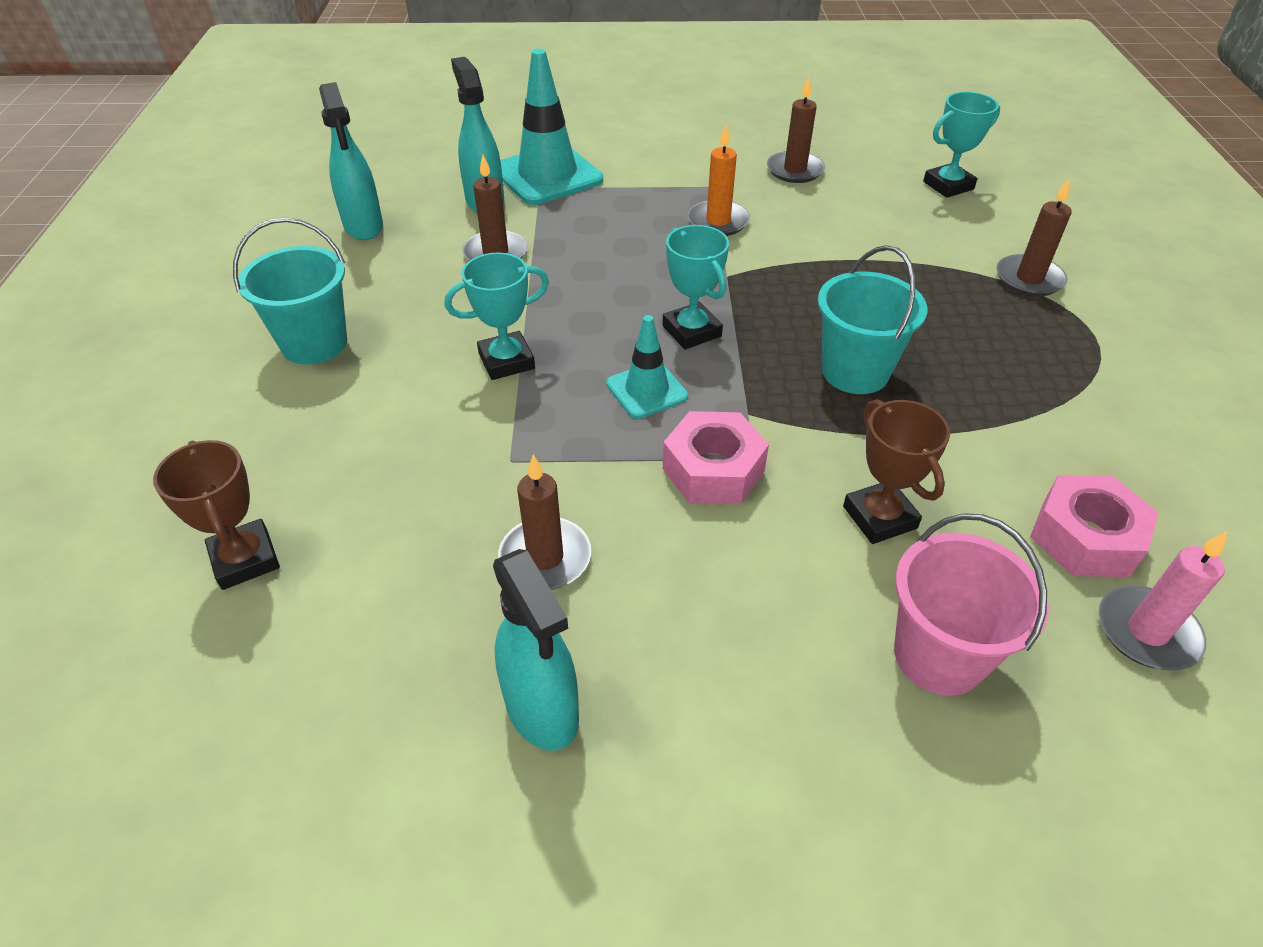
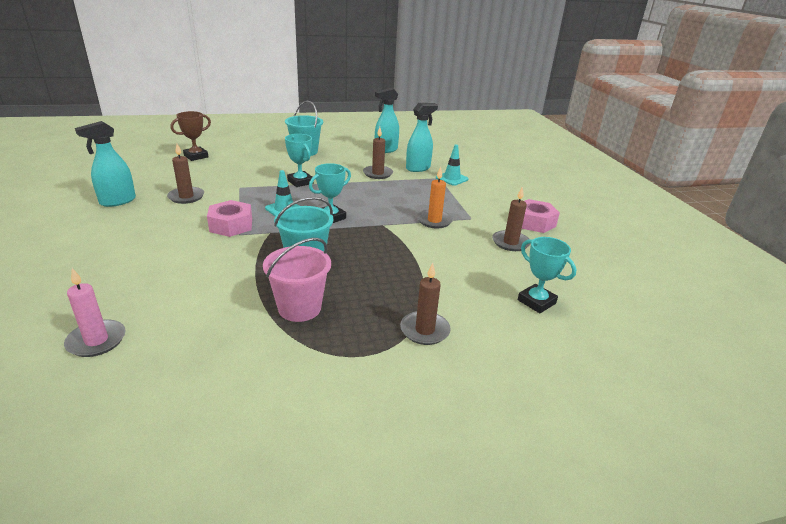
camera: 75 degrees right, 15 degrees down
(548, 175) = (452, 178): turquoise traffic cone -> turquoise traffic cone, size x0.56
(879, 517) = (195, 265): brown trophy -> none
(939, 655) = (108, 277): pink bucket -> pink bucket (299, 308)
(1085, 538) = (168, 327): pink nut -> pink nut (534, 222)

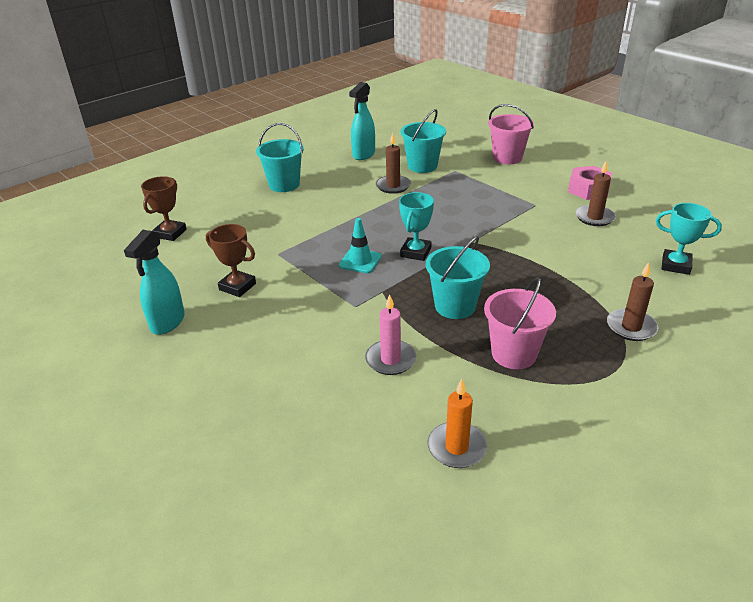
camera: 25 degrees left, 5 degrees up
(96, 341) = (386, 469): pink candle -> pink candle (390, 359)
(186, 197) = (237, 287): brown candle -> brown trophy
(231, 225) = (334, 300): pink nut -> none
(300, 182) = (331, 223): turquoise trophy -> none
(418, 168) = (422, 166): turquoise spray bottle -> turquoise bucket
(434, 221) = (509, 219): orange candle -> orange candle (456, 447)
(452, 178) = (467, 167): turquoise traffic cone -> none
(494, 182) = (507, 158): none -> pink bucket

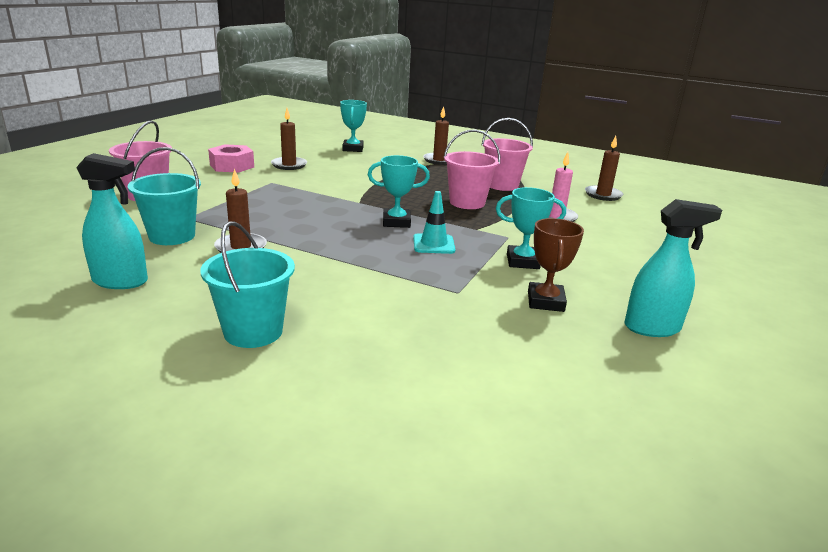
camera: 115 degrees left, 10 degrees down
(170, 233) = (481, 405): brown trophy -> none
(303, 297) = (522, 261): none -> turquoise trophy
(455, 306) = (467, 203): turquoise bucket -> pink bucket
(456, 447) = (603, 195): orange candle -> brown candle

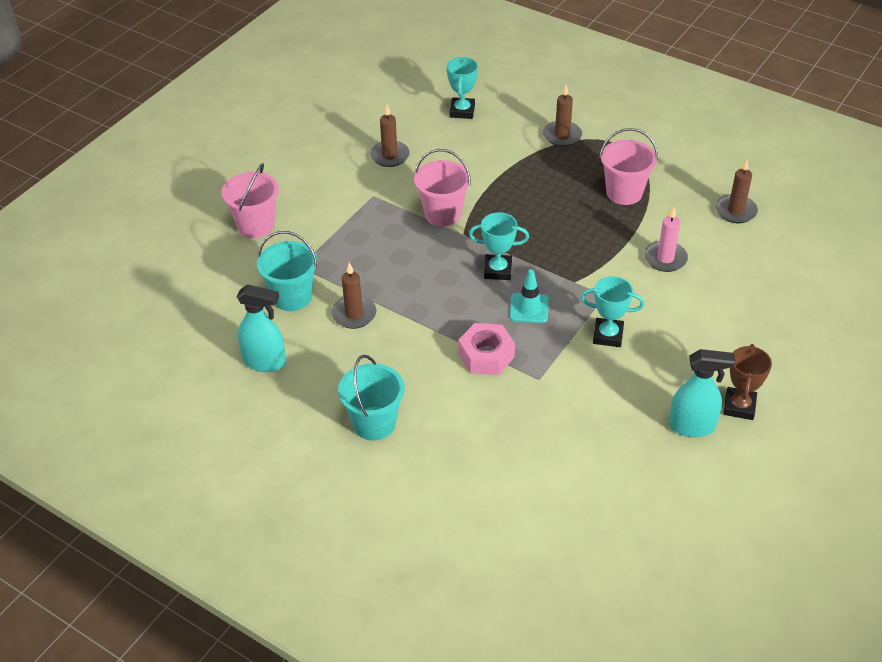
camera: 10 degrees right, 20 degrees up
(232, 166) = (329, 160): pink nut -> pink nut (486, 355)
(467, 203) = (576, 232): pink bucket -> pink bucket (442, 214)
(545, 301) = (612, 392): brown trophy -> brown trophy (739, 406)

